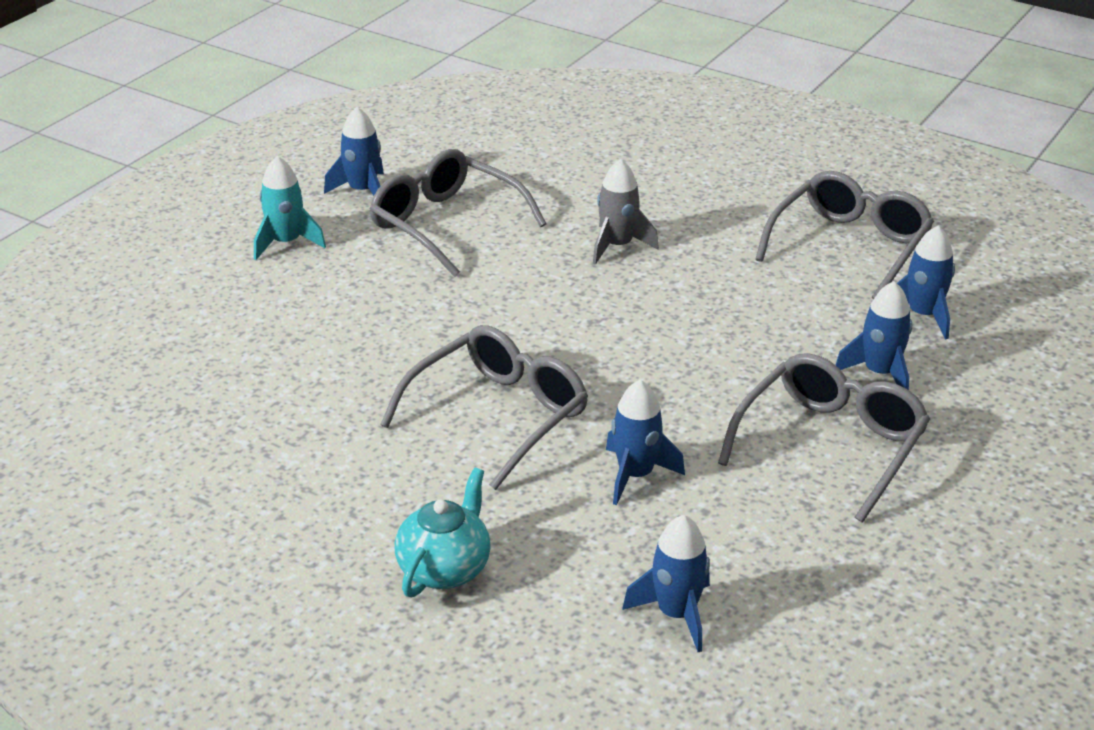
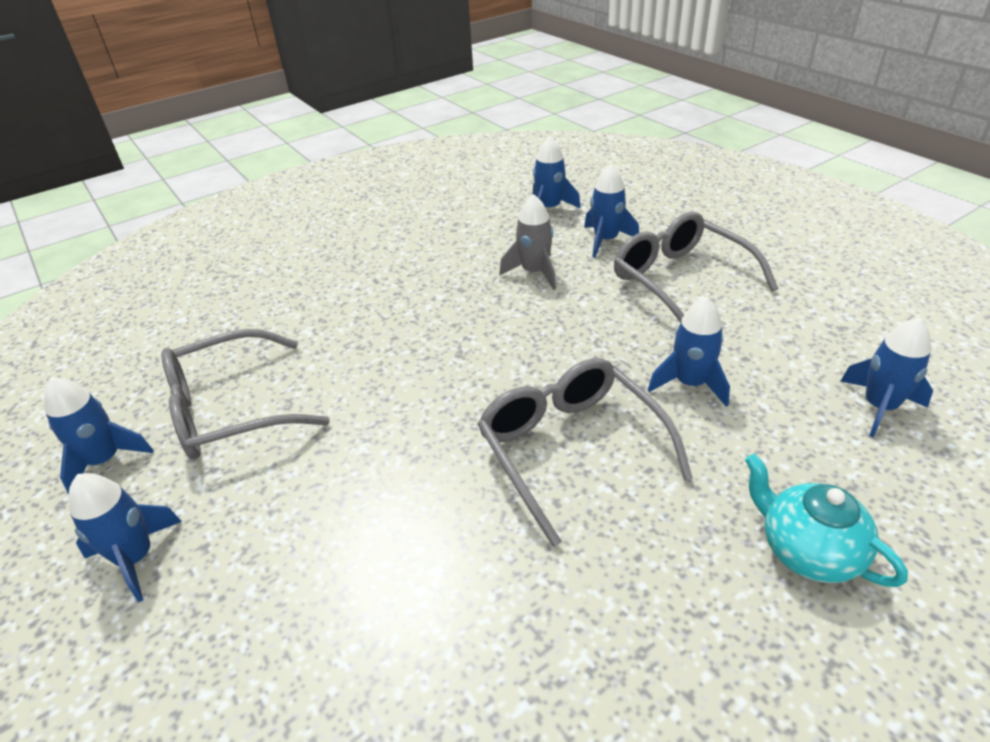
camera: 65 degrees left, 5 degrees up
(286, 243) = (136, 558): turquoise rocket -> blue rocket
(617, 246) = (361, 313): grey rocket -> grey rocket (534, 273)
(849, 247) = (451, 214): grey glasses -> none

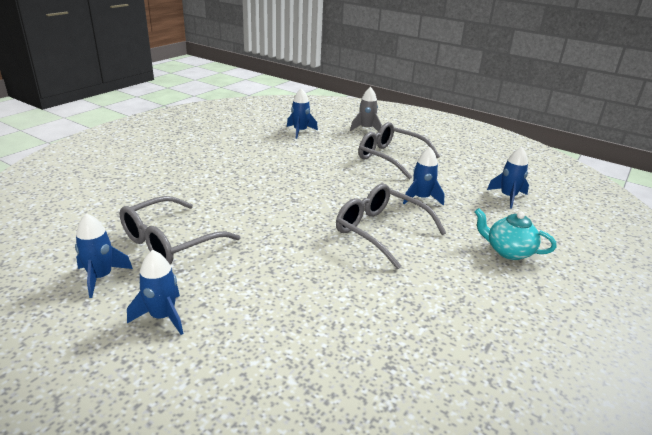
camera: 25 degrees left, 10 degrees down
(534, 273) = (311, 161): grey rocket -> grey rocket (366, 129)
(605, 240) = (341, 143): blue rocket -> none

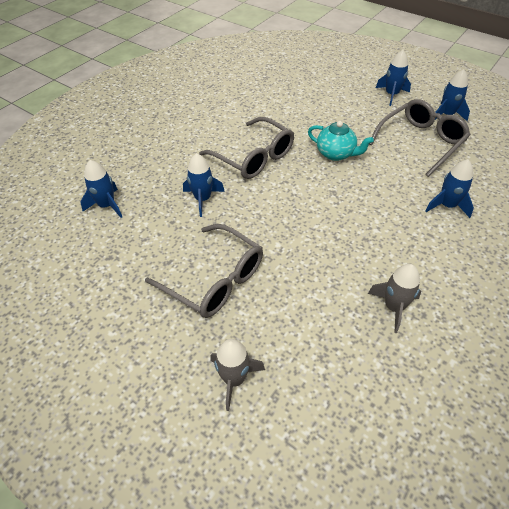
camera: 175 degrees left, 20 degrees up
(267, 144) = (393, 307): none -> grey rocket
(300, 131) = (352, 358): blue rocket -> blue rocket (447, 206)
(508, 251) = (156, 141): turquoise teapot -> turquoise teapot (336, 154)

